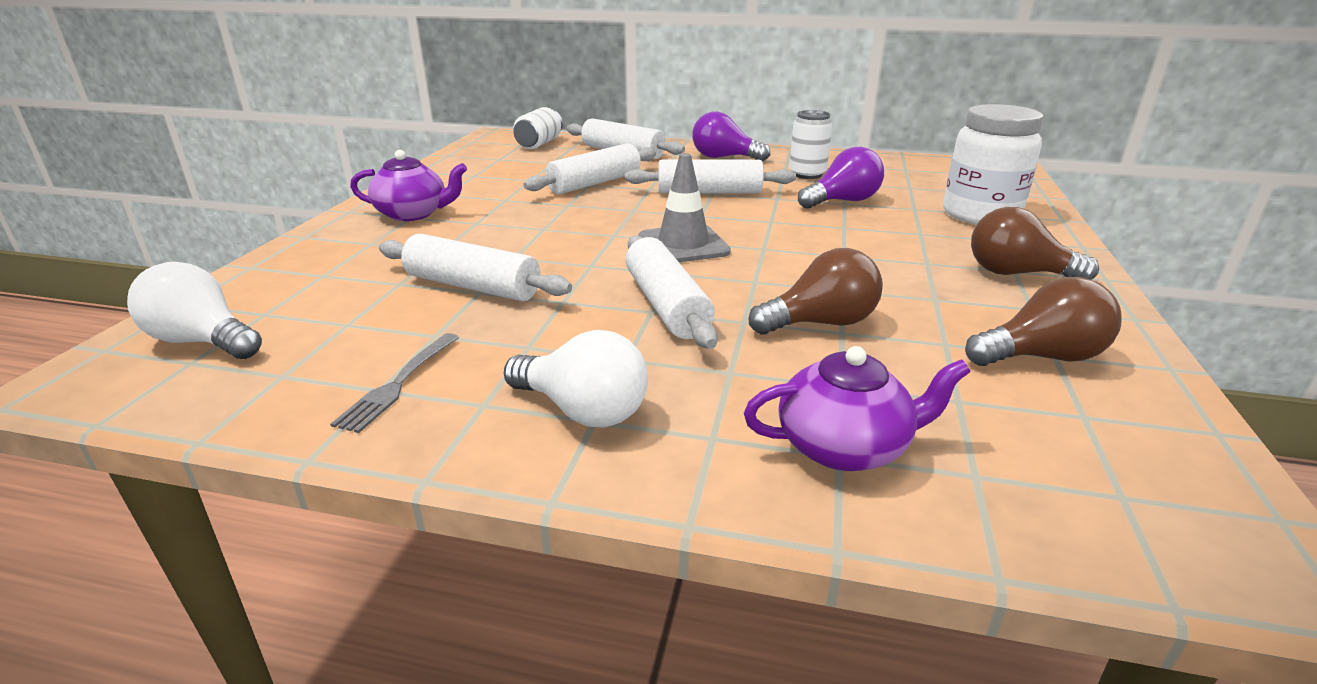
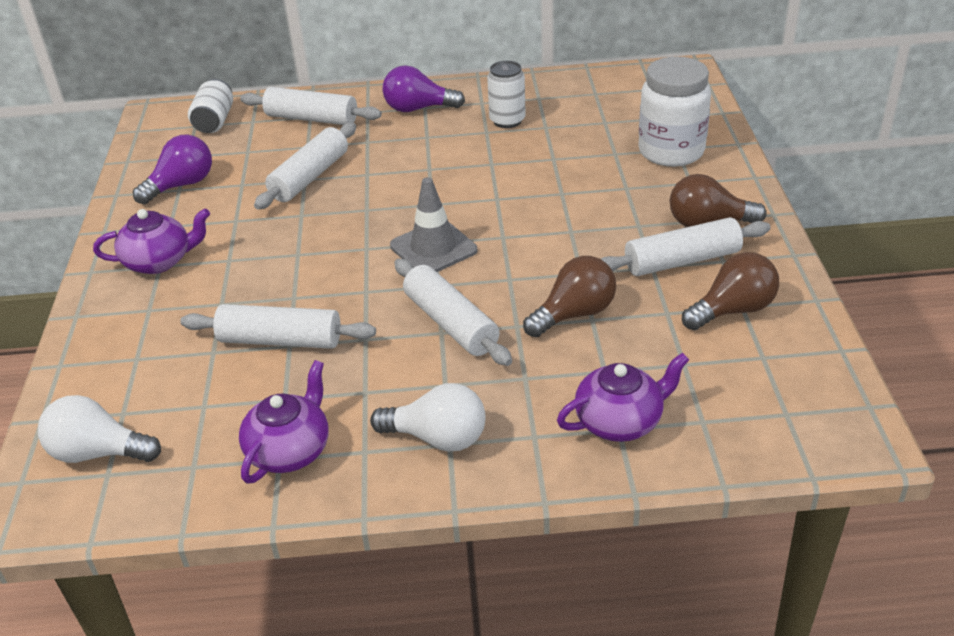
camera: 15 degrees left, 10 degrees up
(398, 384) = (290, 450): grey fork -> purple teapot
(709, 192) = (426, 168): white rolling pin -> white rolling pin (682, 260)
(842, 201) = (551, 156): purple light bulb -> purple light bulb (181, 185)

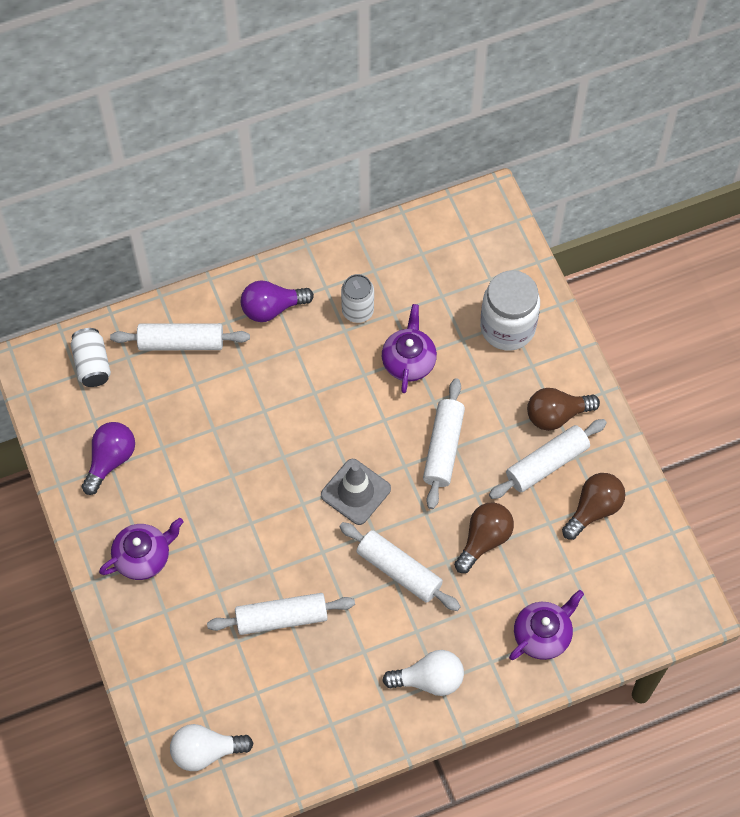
camera: 20 degrees left, 25 degrees up
(290, 450) = (335, 715): purple teapot -> purple teapot (408, 361)
(310, 177) = (217, 425): white rolling pin -> white rolling pin (443, 448)

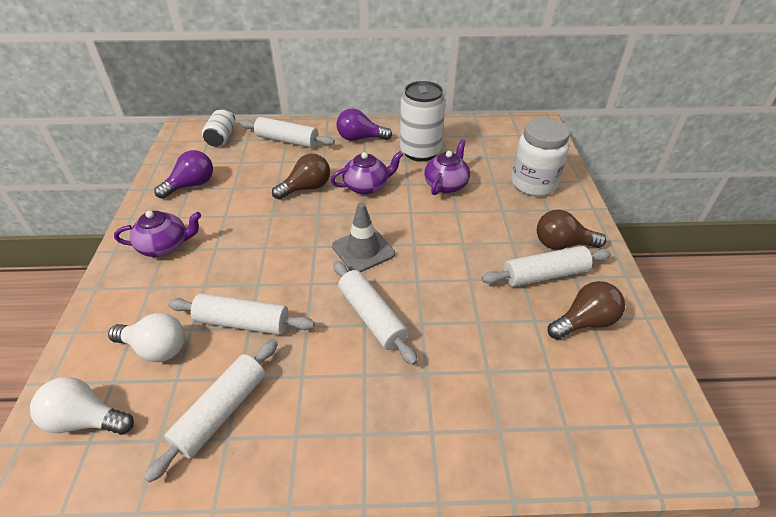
camera: 20 degrees right, 20 degrees down
(357, 311) = (420, 152): white can -> white can, size x1.67
(429, 679) = (355, 427): white light bulb -> white light bulb (156, 348)
(443, 448) = (452, 241): white rolling pin -> white rolling pin (221, 412)
(484, 540) = (465, 316): brown light bulb -> brown light bulb (306, 188)
(543, 635) = (500, 422): purple teapot -> purple teapot (367, 186)

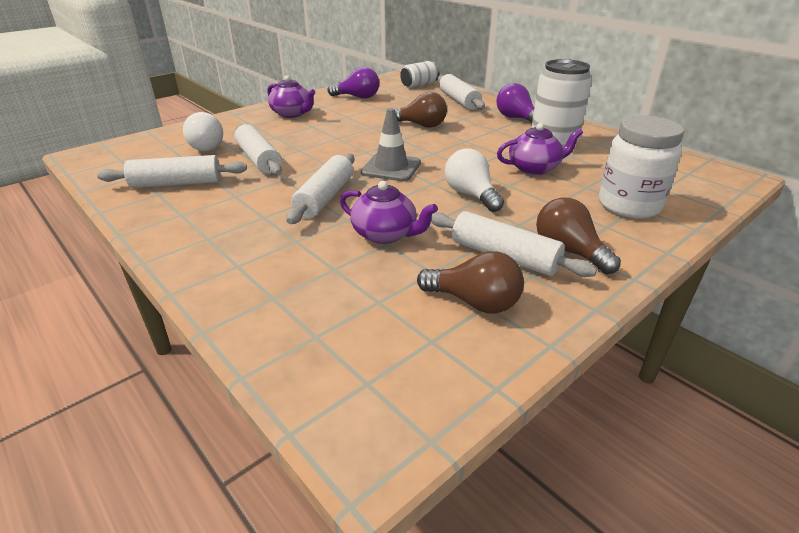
camera: 50 degrees right, 10 degrees down
(86, 420) = (135, 152): white light bulb -> white light bulb (471, 195)
(367, 186) = (465, 142): purple teapot -> purple teapot (385, 234)

